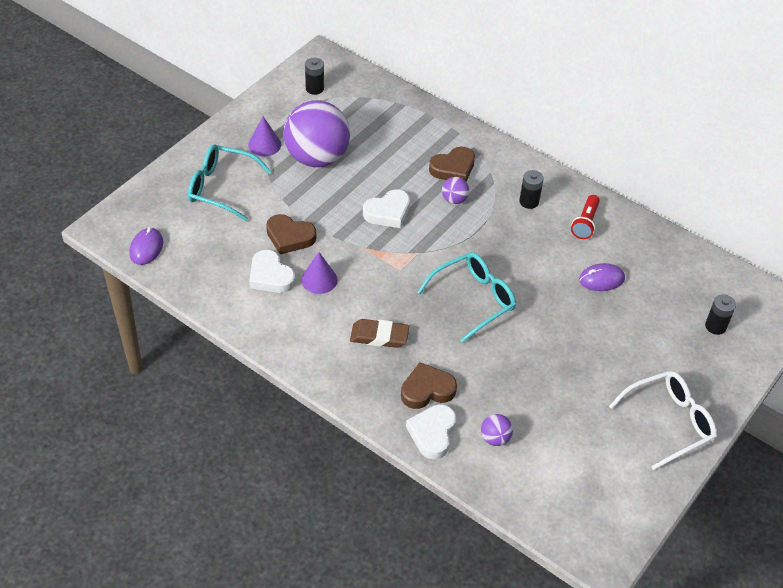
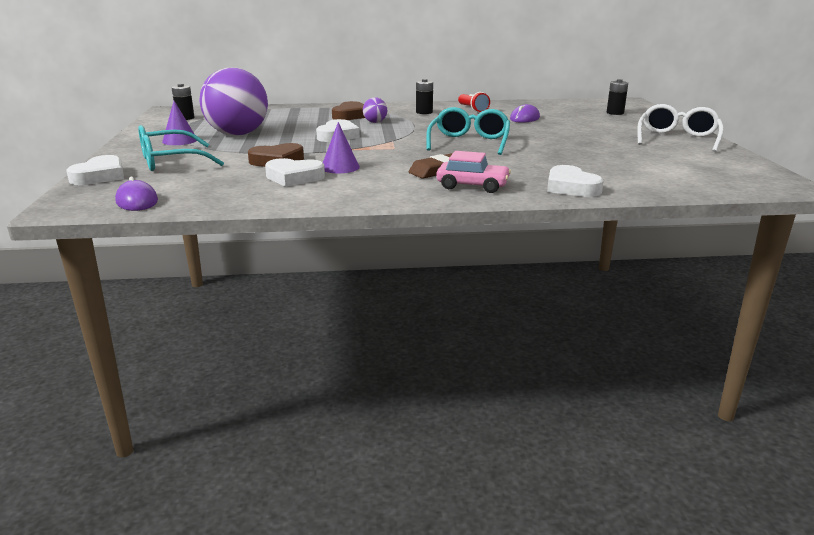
camera: 40 degrees left, 25 degrees down
(159, 186) = (100, 176): none -> white heart
(369, 378) = (472, 185): none -> pink car
(427, 390) = (523, 175): brown heart -> none
(495, 438) = (611, 175): purple ball -> none

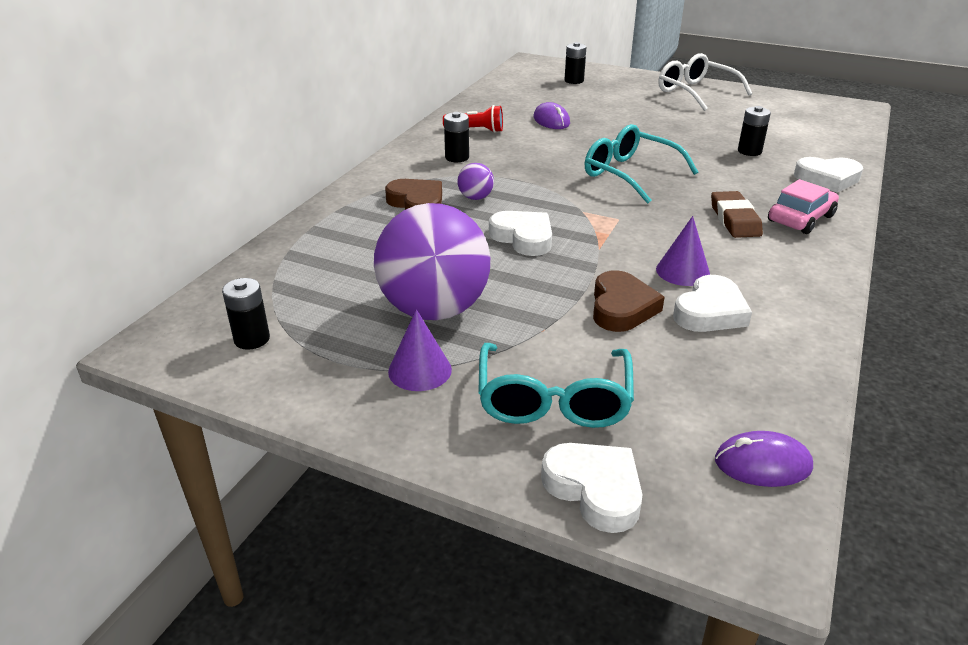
camera: 60 degrees left, 10 degrees up
(579, 163) = (749, 151): none -> black battery

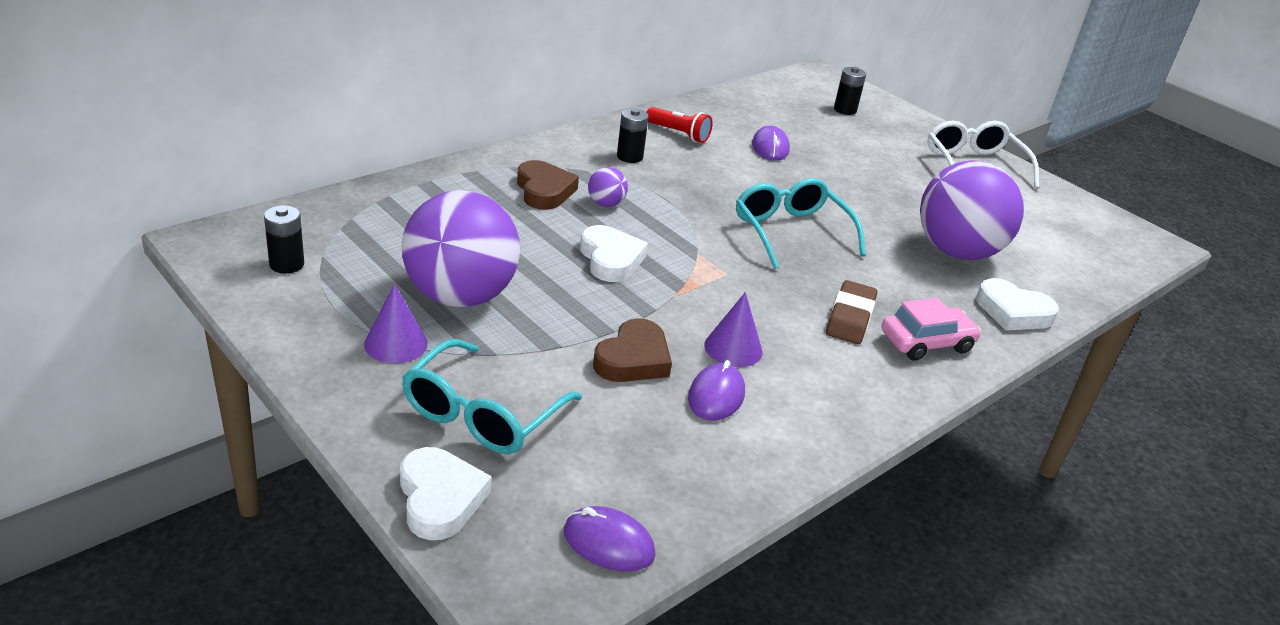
camera: 20 degrees right, 0 degrees up
(710, 311) = (716, 396): white heart -> purple mouse
(749, 151) = (956, 252): black battery -> purple ball

